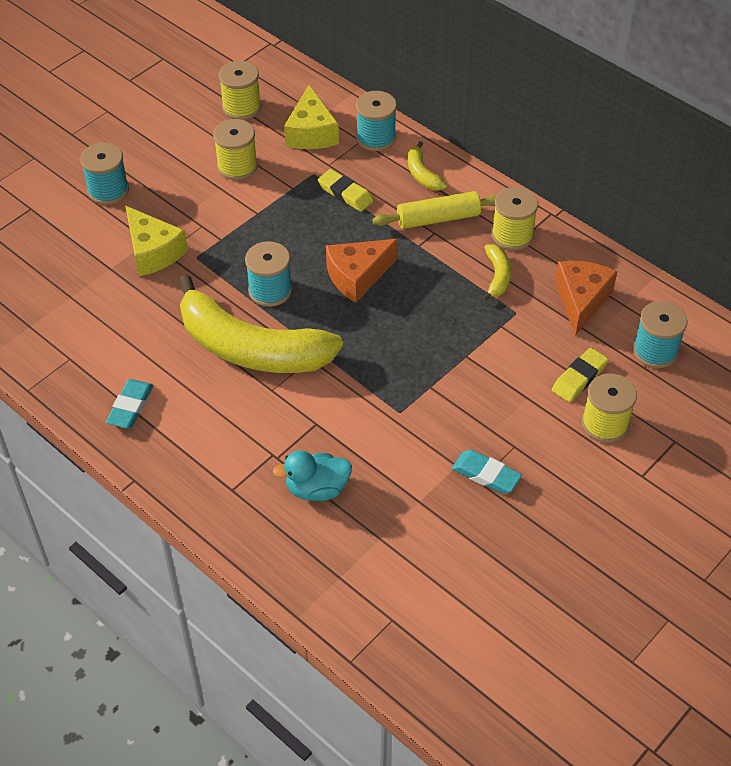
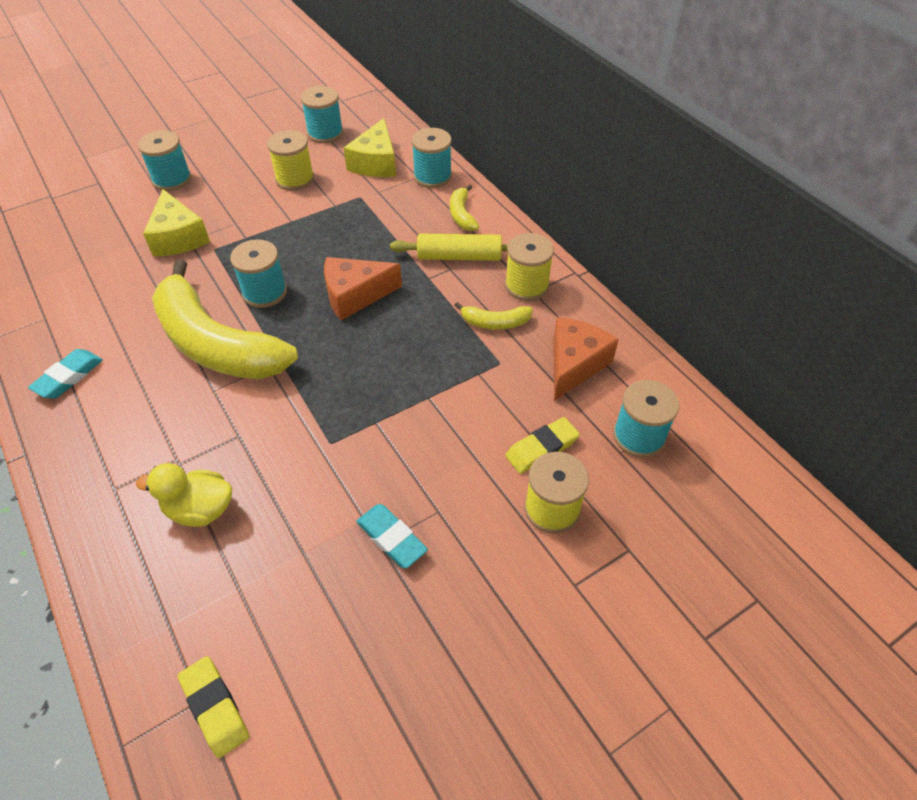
camera: 15 degrees right, 0 degrees up
(241, 107) = (325, 133): yellow spool -> turquoise spool
(317, 489) = (200, 509): turquoise duck -> yellow duck
(345, 193) = (381, 219): yellow eraser -> yellow eraser (215, 707)
(497, 276) = (495, 322): yellow banana -> yellow banana turned 75 degrees clockwise

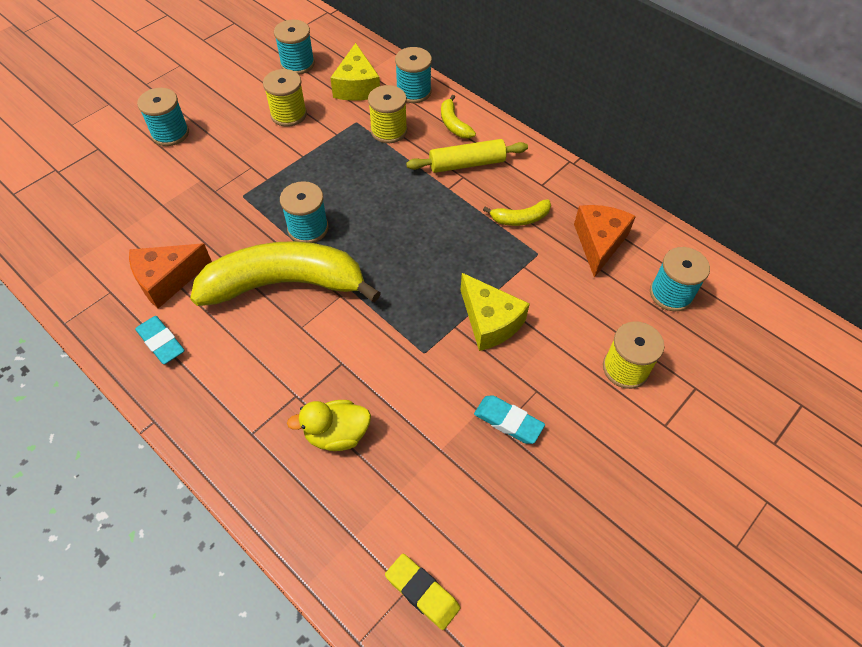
camera: 15 degrees left, 5 degrees up
(69, 377) = (161, 342): turquoise eraser -> turquoise eraser turned 60 degrees counterclockwise
(178, 237) = (203, 190): yellow cheese -> yellow cheese (489, 321)
(216, 343) = (285, 284): yellow banana -> yellow banana turned 150 degrees clockwise
(355, 295) = (390, 216): orange cheese -> orange cheese (167, 279)
(526, 286) = (534, 180): yellow spool -> yellow spool (389, 131)
(541, 448) = (599, 320): yellow eraser -> none

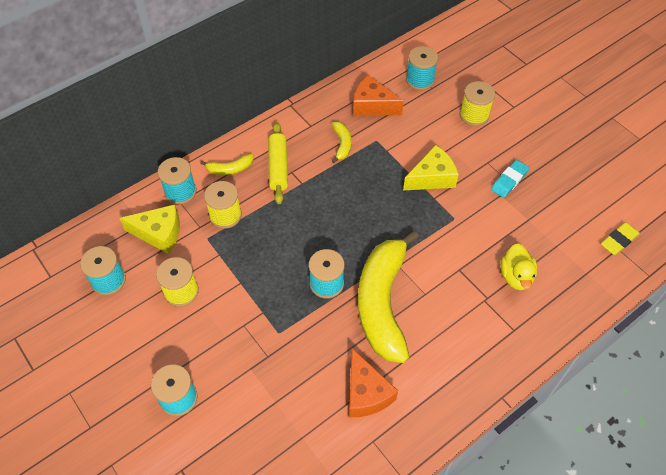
camera: 80 degrees left, 0 degrees up
(161, 342) = (430, 395): turquoise eraser -> none

